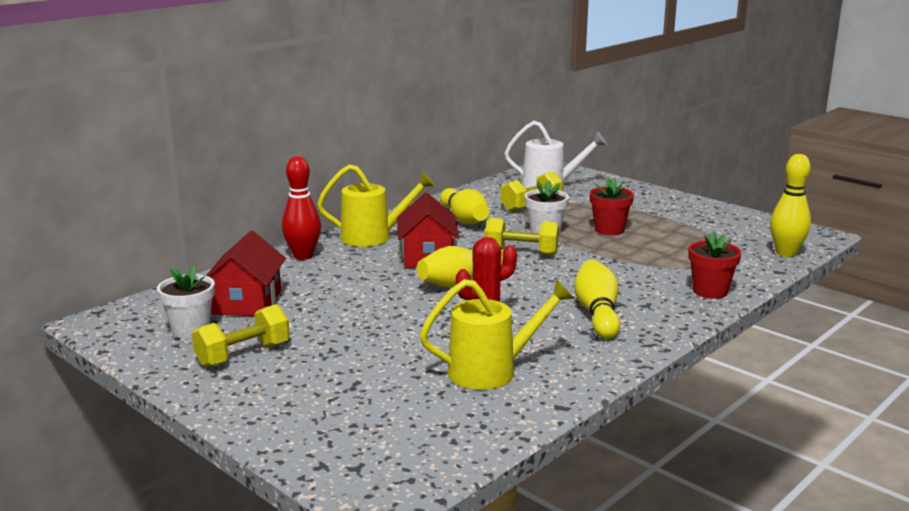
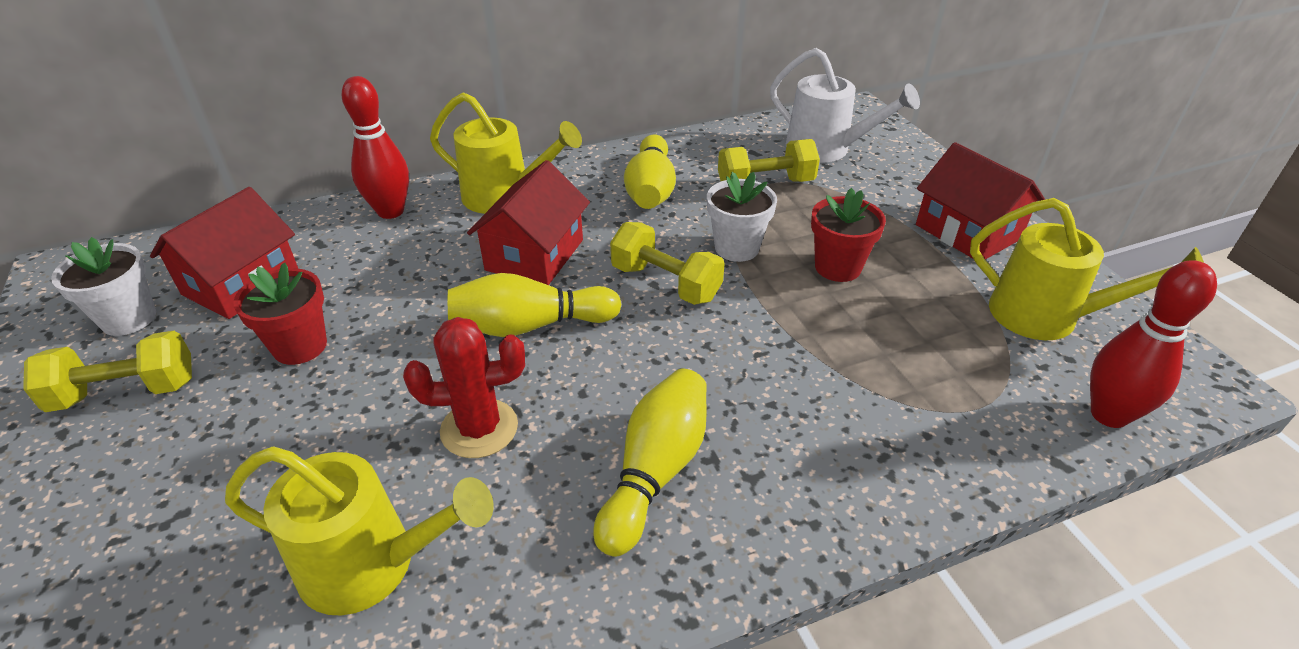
camera: 25 degrees right, 20 degrees up
(663, 205) = (967, 232): none -> red house
(710, 291) = (890, 479): red flower pot -> red flower pot (300, 346)
(731, 228) = (1047, 317): none -> yellow watering can
(786, 253) = (1109, 414): yellow bowling pin -> red bowling pin

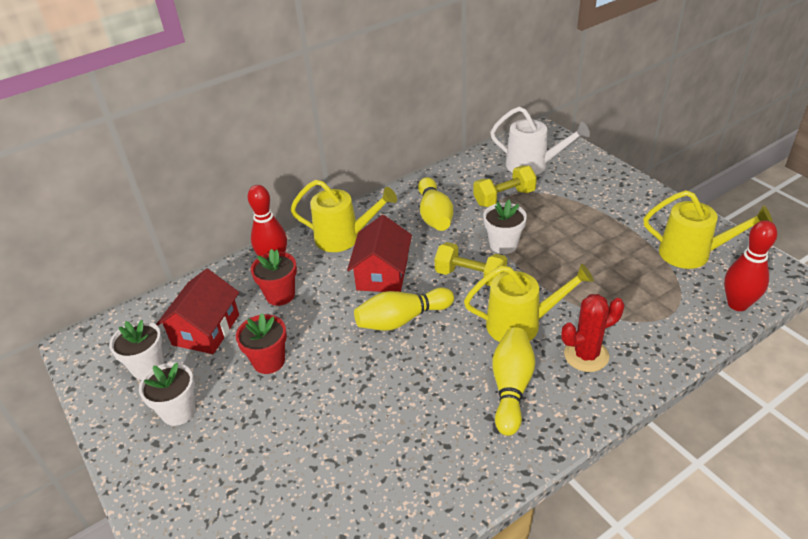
camera: 10 degrees left, 0 degrees up
(126, 392) = (178, 411): yellow dumbbell -> white flower pot
(374, 565) = (383, 470): yellow watering can -> yellow watering can (521, 324)
(479, 428) = (403, 386): red cactus -> red cactus (586, 355)
(837, 267) = (567, 246): red flower pot -> red flower pot (280, 295)
(967, 232) = (634, 207): red house -> none

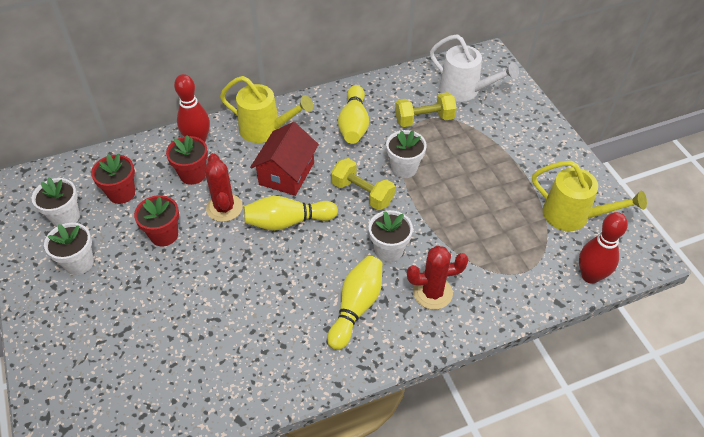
camera: 10 degrees right, 10 degrees up
(206, 330) = (121, 193): red house -> red flower pot
(327, 320) = (224, 208): none -> red cactus
(521, 324) = (389, 250): yellow watering can -> white flower pot

